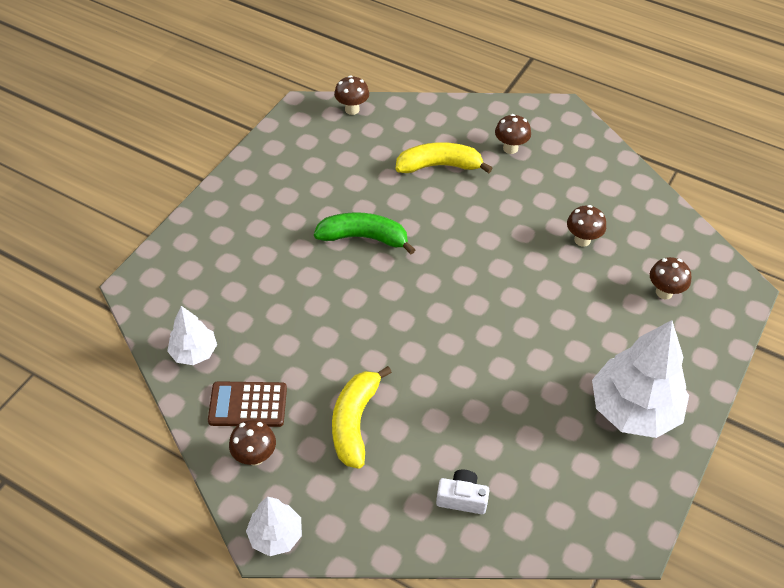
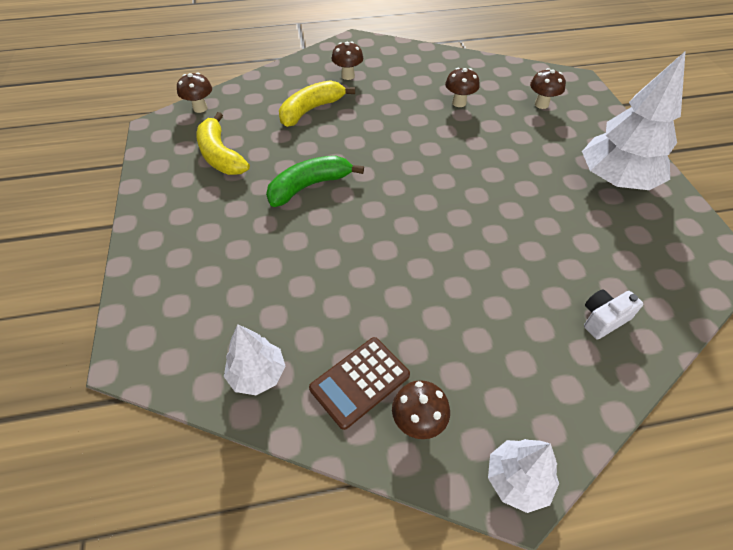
camera: 40 degrees left, 0 degrees up
(355, 422) = (462, 325): yellow banana -> yellow banana (220, 155)

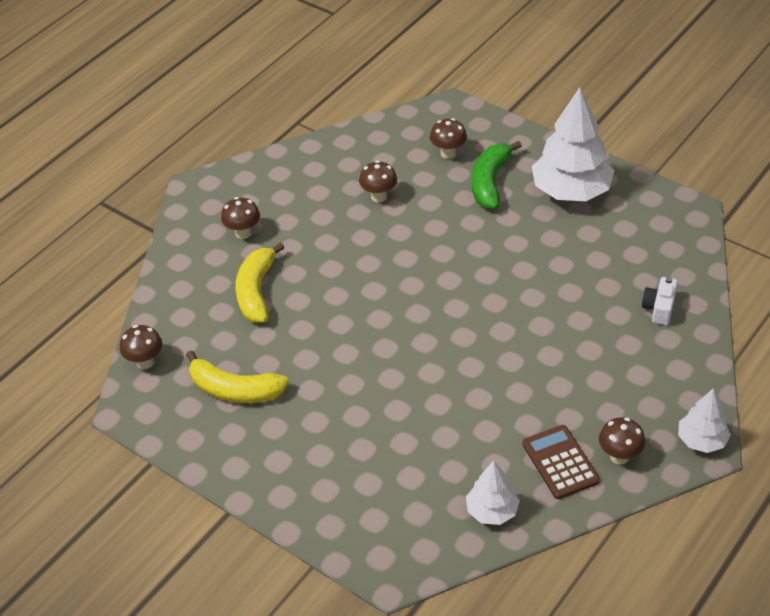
camera: 40 degrees left, 5 degrees down
(309, 186) = (350, 360): green banana -> green banana (490, 182)
(360, 382) = (560, 462): brown calculator -> brown calculator turned 150 degrees clockwise

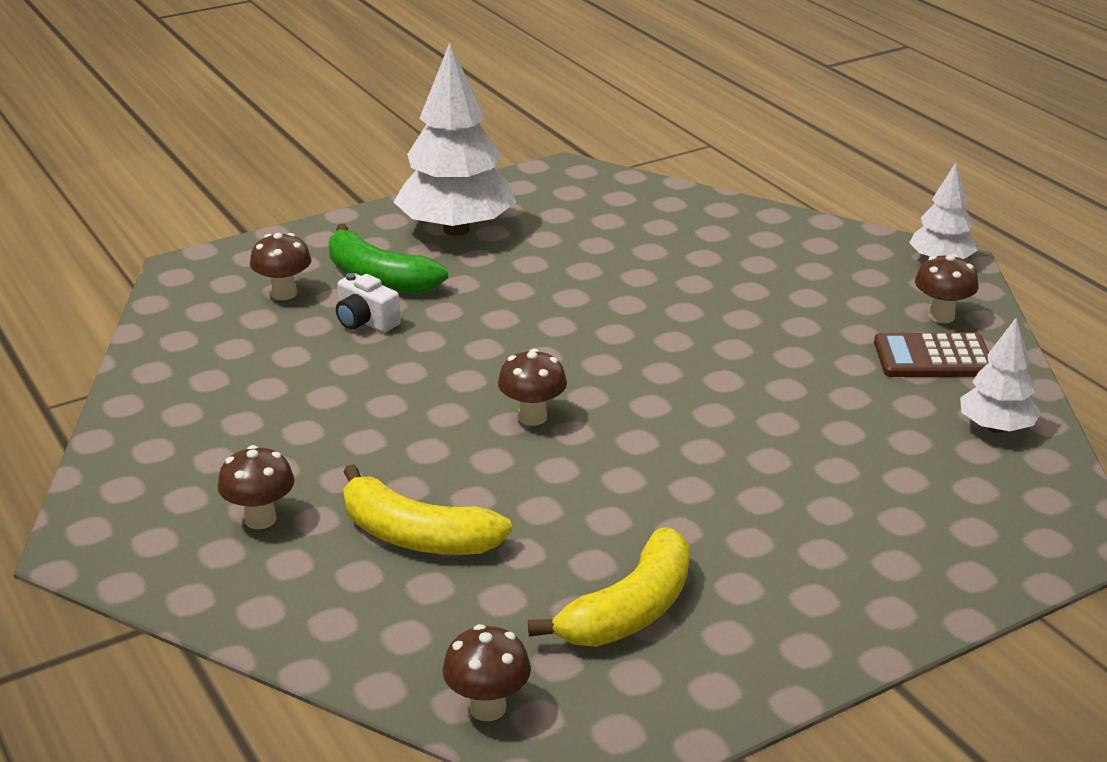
camera: 70 degrees left, 15 degrees down
(379, 196) = (312, 370): brown mushroom -> brown mushroom (532, 417)
(659, 308) = (713, 230): white camera -> white camera (365, 321)

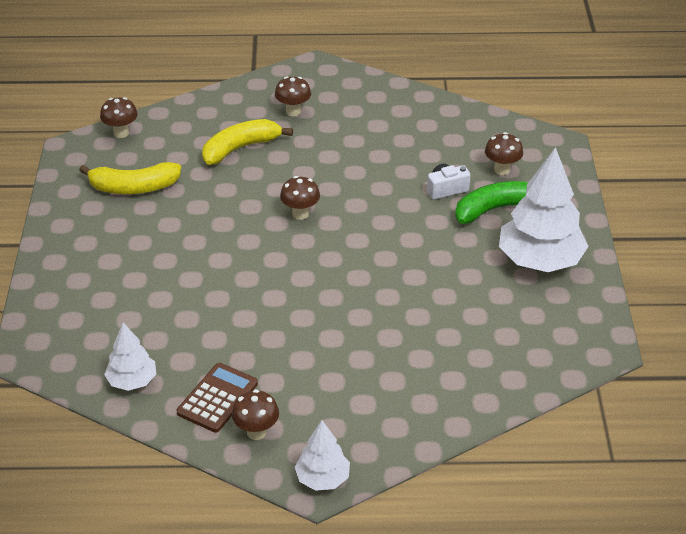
camera: 120 degrees right, 10 degrees up
(630, 610) = (134, 187): yellow banana -> yellow banana turned 75 degrees counterclockwise

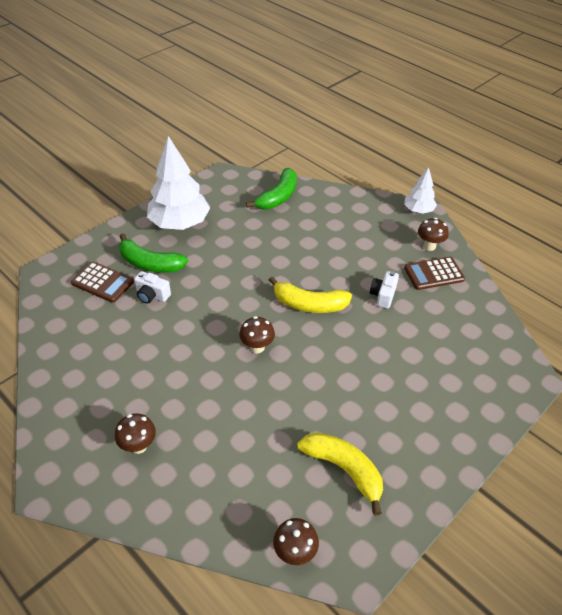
camera: 135 degrees left, 5 degrees up
(132, 381) = (475, 314): white tree -> none
(240, 148) = (223, 441): yellow banana -> yellow banana (309, 304)
(245, 334) = (383, 295): none -> white camera
(501, 367) = (278, 197): none -> green banana
(502, 170) = (103, 282): brown mushroom -> brown calculator

